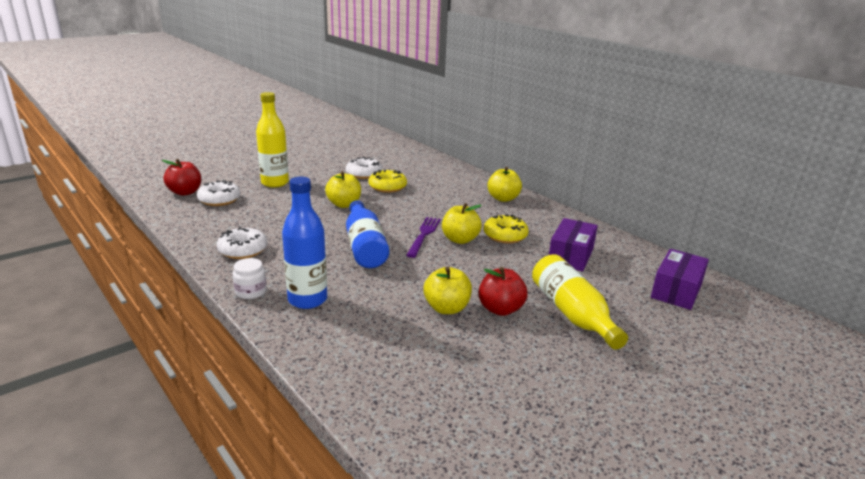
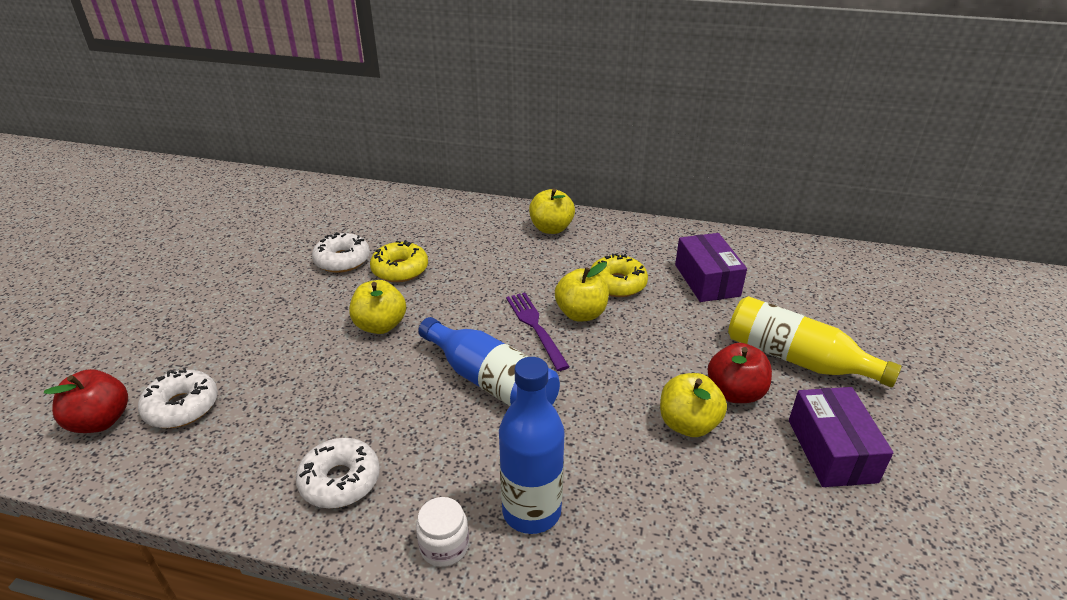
camera: 35 degrees left, 10 degrees up
(275, 183) = (232, 333): yellow bottle -> none
(676, 291) = (834, 279): purple box -> purple box (831, 450)

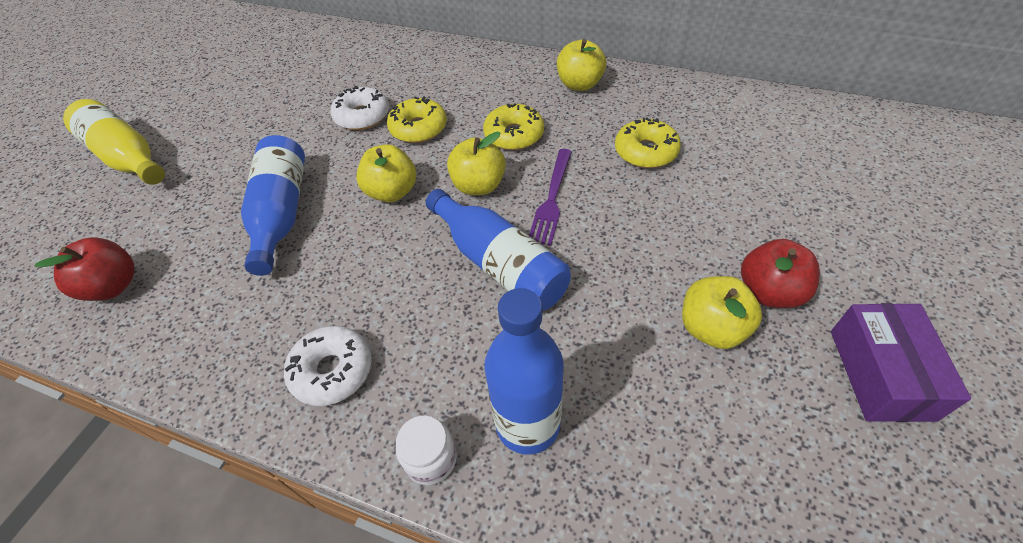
camera: 10 degrees right, 15 degrees up
(182, 407) = (189, 275): white donut -> none
(271, 348) = (281, 213): none -> blue bottle
(493, 273) = (514, 135): none -> yellow donut
(535, 326) = (552, 200): purple fork -> purple fork turned 150 degrees counterclockwise
(581, 314) = (603, 186): yellow apple -> yellow apple (478, 186)
(706, 280) = (746, 150): purple box -> none
(796, 359) = (845, 253): yellow bottle -> yellow bottle (127, 158)

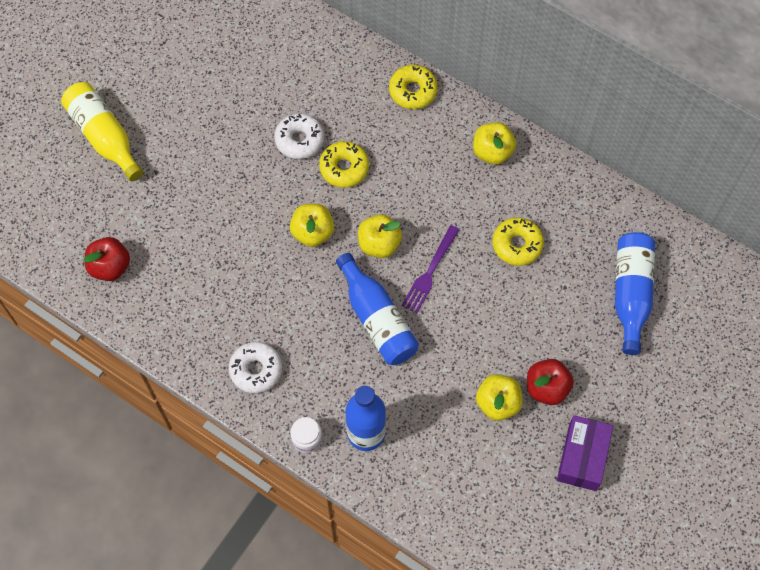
camera: 10 degrees right, 15 degrees up
(281, 213) = (228, 231): blue bottle -> blue bottle (631, 293)
(514, 135) = (420, 197): yellow donut -> yellow donut (413, 91)

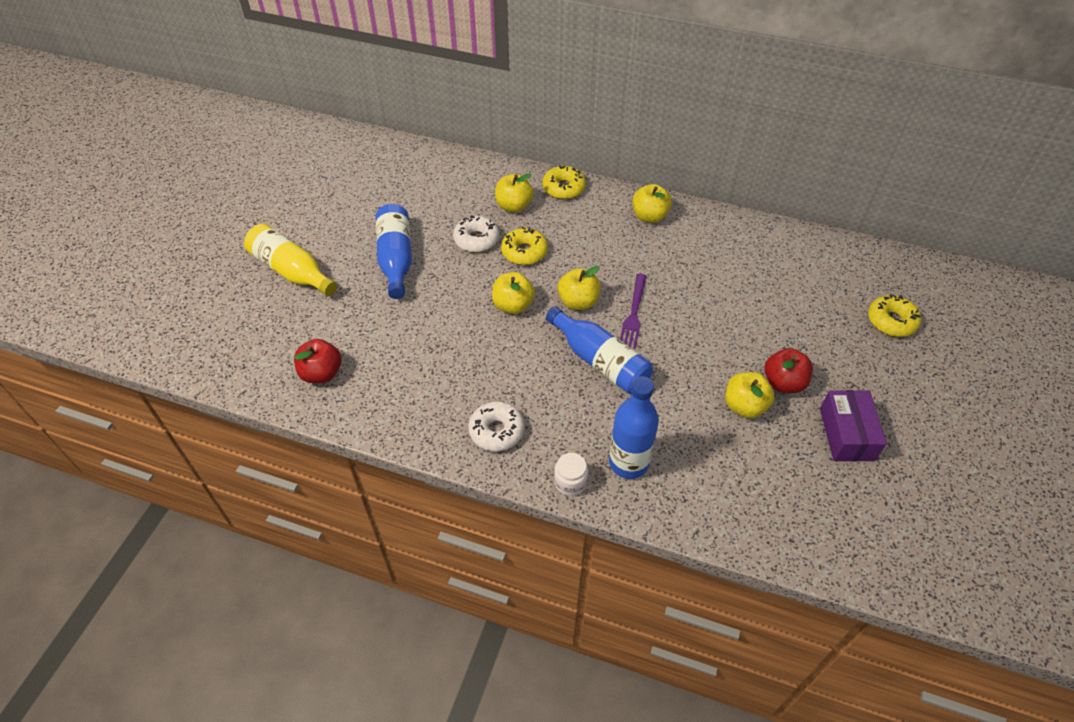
camera: 15 degrees left, 15 degrees down
(351, 104) = (514, 206): none -> yellow apple
(517, 244) = (702, 277): yellow donut -> yellow donut (891, 321)
(631, 293) = (819, 293): blue bottle -> blue bottle (396, 259)

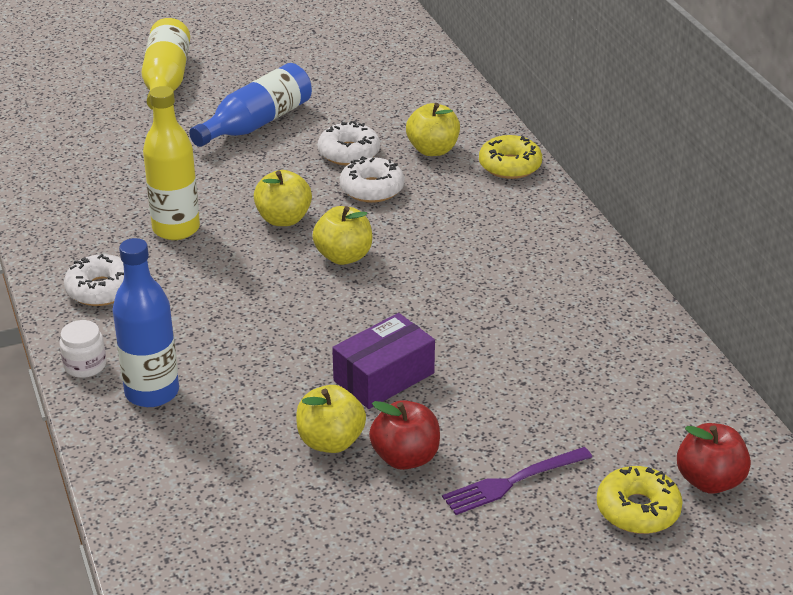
camera: 50 degrees right, 15 degrees down
(322, 373) = (60, 160): red apple -> red apple (709, 481)
(469, 359) = (176, 229): none -> yellow bottle
(524, 252) = (372, 189): yellow donut -> white donut
(600, 361) = (273, 310): blue bottle -> none
(633, 314) = (374, 301): purple fork -> purple fork (511, 482)
(649, 216) = (551, 242): yellow apple -> none
(846, 434) = (382, 543): purple box -> purple box (384, 377)

